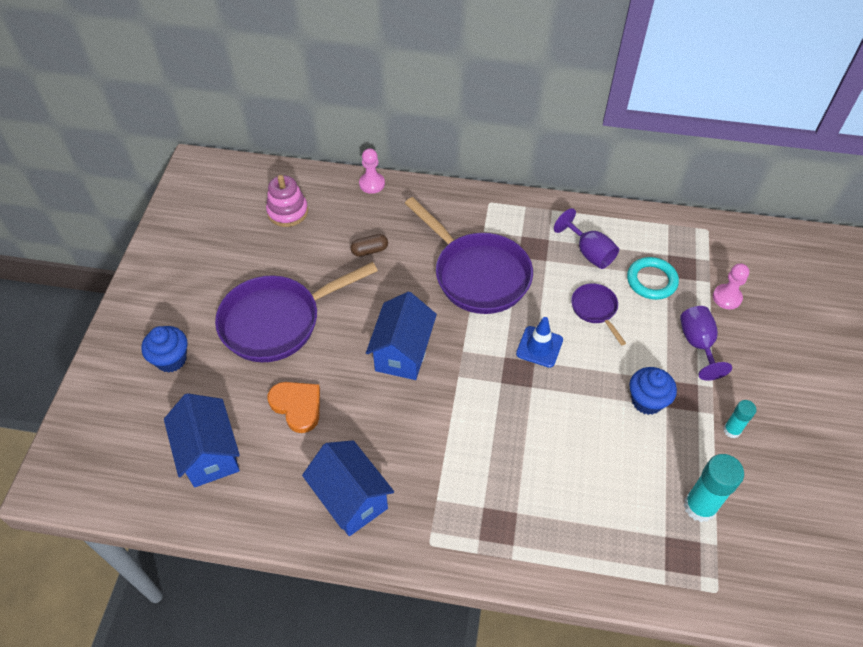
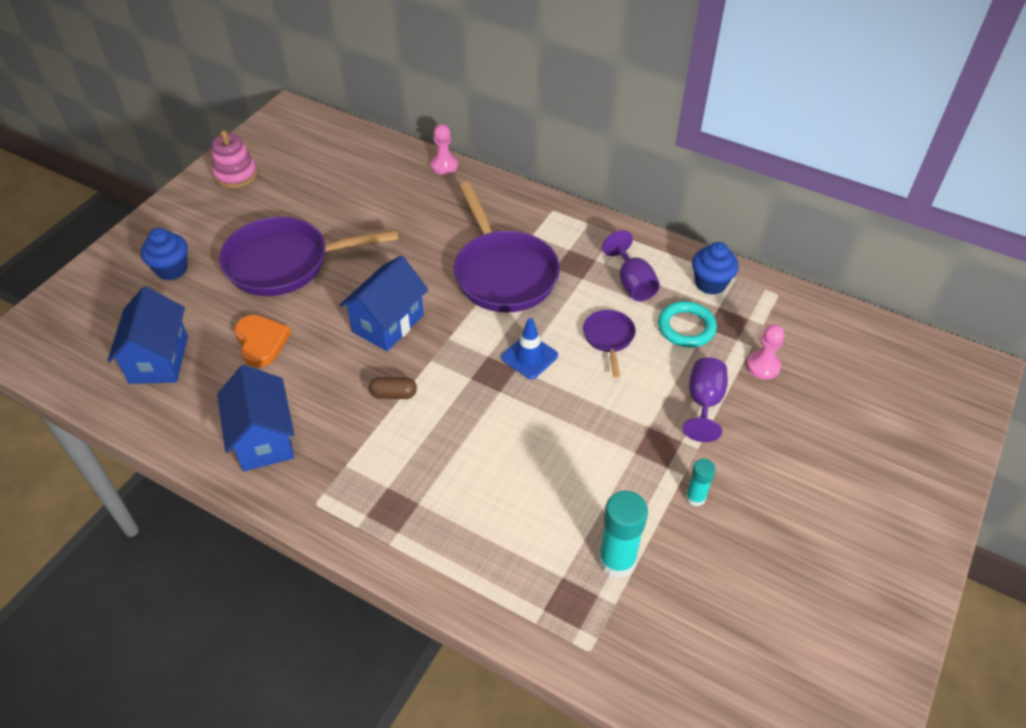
camera: 20 degrees right, 5 degrees down
(287, 212) = (349, 171): pink stacking toy -> pink stacking toy (236, 174)
(370, 250) = (408, 224): brown capsule -> brown capsule (393, 394)
(647, 401) = (616, 440): blue cupcake -> blue cupcake (710, 283)

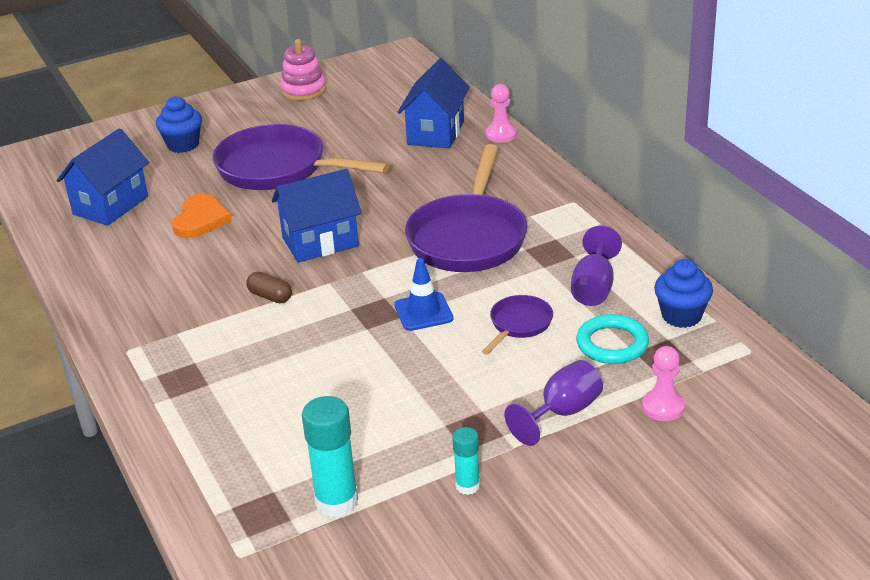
camera: 35 degrees right, 15 degrees down
(264, 439) = (133, 290): blue house -> blue house (436, 133)

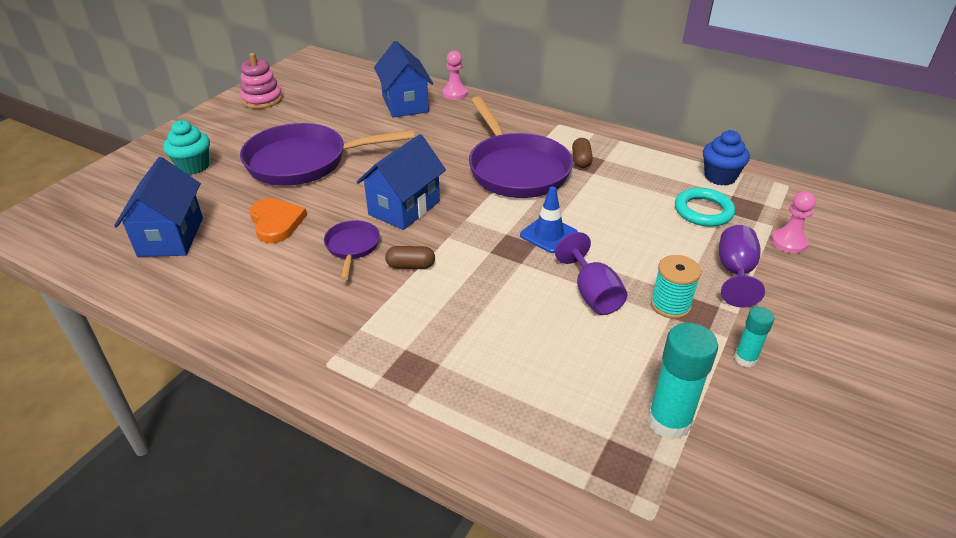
camera: 35 degrees left, 5 degrees up
(183, 145) = (193, 166): blue cupcake -> turquoise cupcake
(458, 416) = (670, 305): none -> turquoise spool
(519, 324) = (627, 219): purple pan -> purple pan (352, 247)
(548, 249) = (581, 160): none -> brown capsule
(594, 288) = (643, 177): purple goblet -> purple goblet (592, 294)

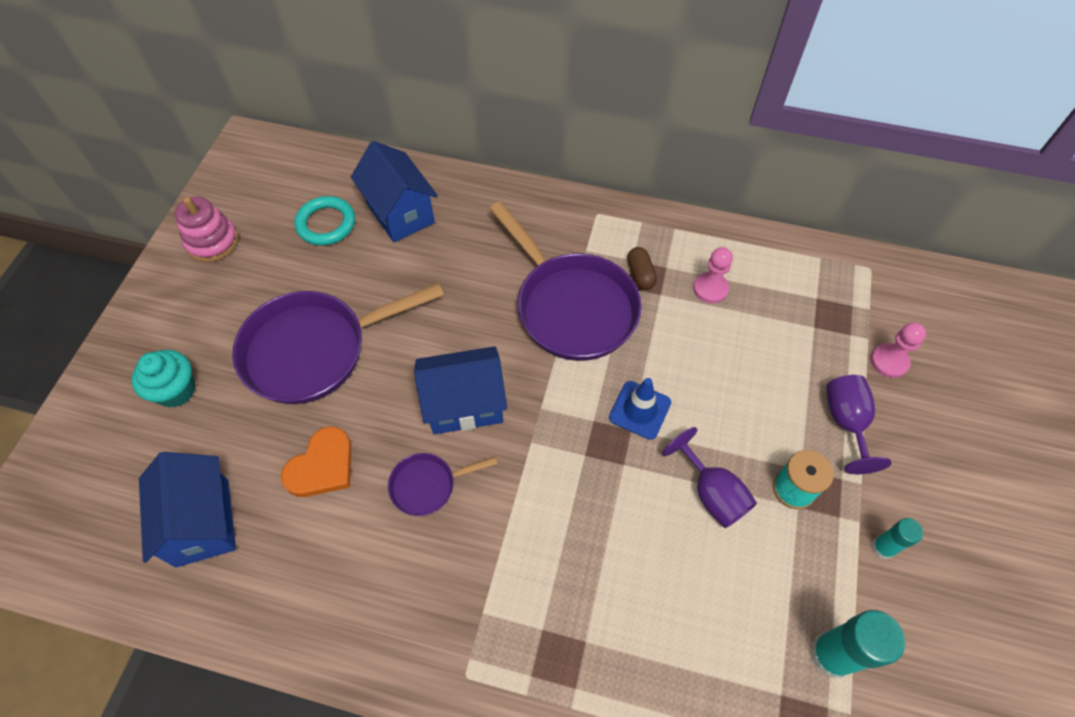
camera: 15 degrees left, 20 degrees up
(276, 222) = (322, 466): orange heart -> orange heart turned 75 degrees clockwise
(352, 247) = (427, 485): purple pan -> purple pan turned 90 degrees counterclockwise
(404, 208) = (464, 404): blue house -> blue house turned 60 degrees clockwise
(411, 266) = (504, 499): brown capsule -> none
(455, 93) = (455, 180): pink pawn -> pink pawn (710, 289)
(703, 211) = (793, 331): turquoise ring -> turquoise ring (326, 224)
(720, 177) = (797, 270): blue cupcake -> none

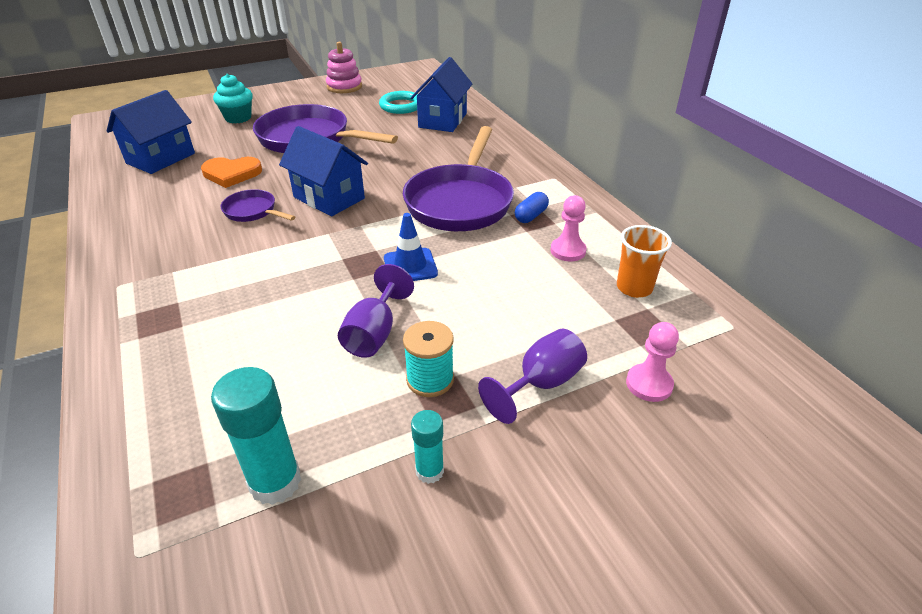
camera: 50 degrees right, 20 degrees down
(640, 274) = (531, 216): brown capsule -> blue capsule
(788, 286) = (634, 288): none -> orange cup

